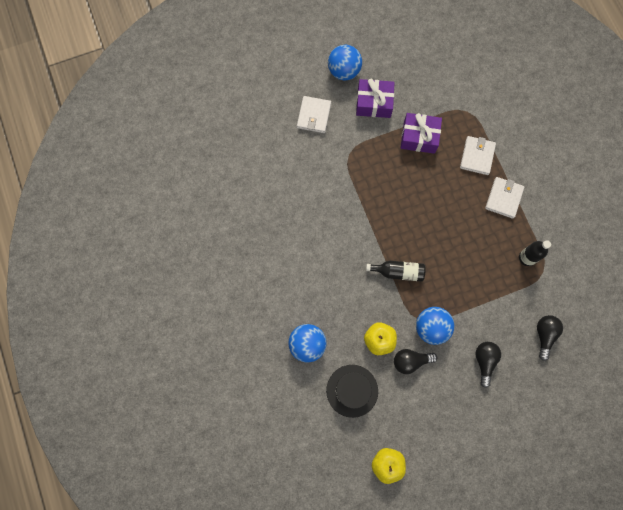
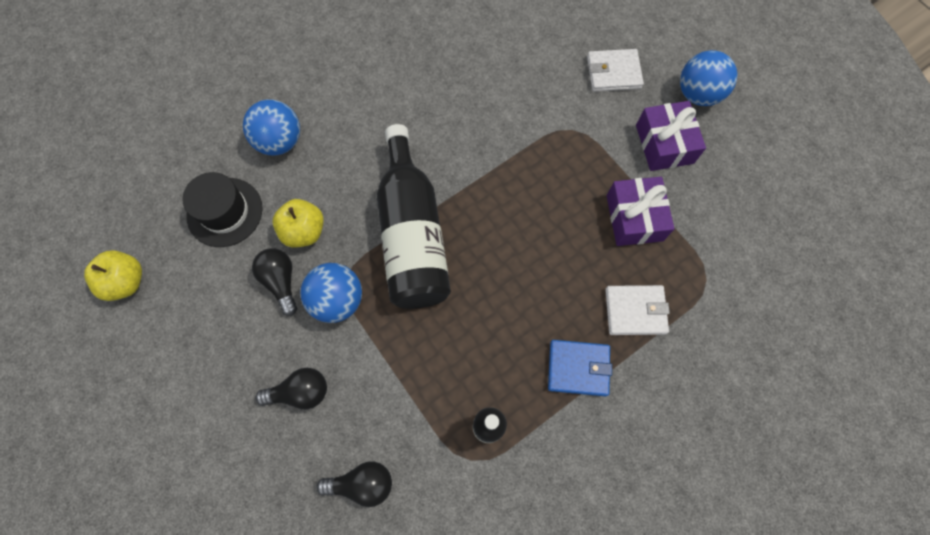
camera: 75 degrees right, 5 degrees down
(398, 272) = (412, 235): black bottle -> black bottle, size x2.07
(503, 198) = (578, 368): white wallet -> blue wallet

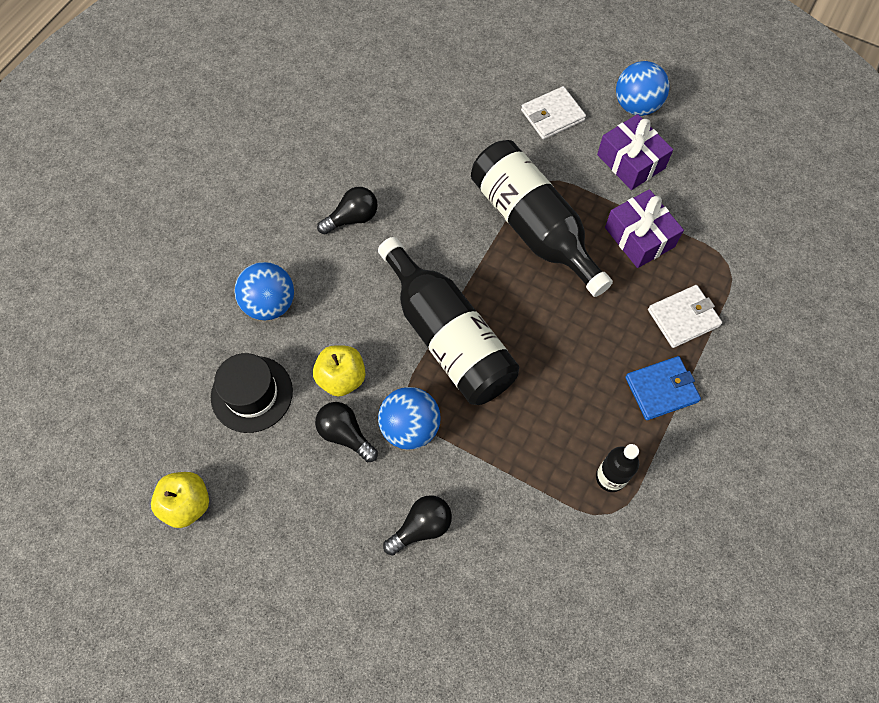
camera: 25 degrees left, 5 degrees down
(362, 483) = (525, 581): black light bulb -> black light bulb (352, 218)
(541, 167) = (533, 226): none -> black bottle

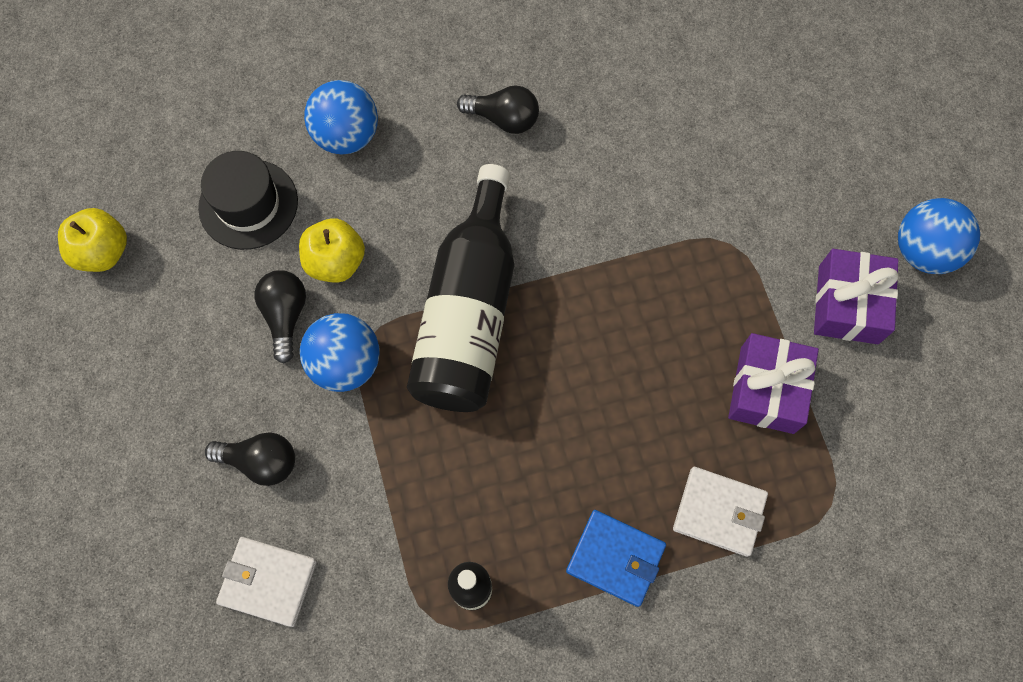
camera: 45 degrees right, 5 degrees up
(533, 226) = (668, 281): black bottle -> none
(552, 115) = (817, 184): white wallet -> white wallet (268, 582)

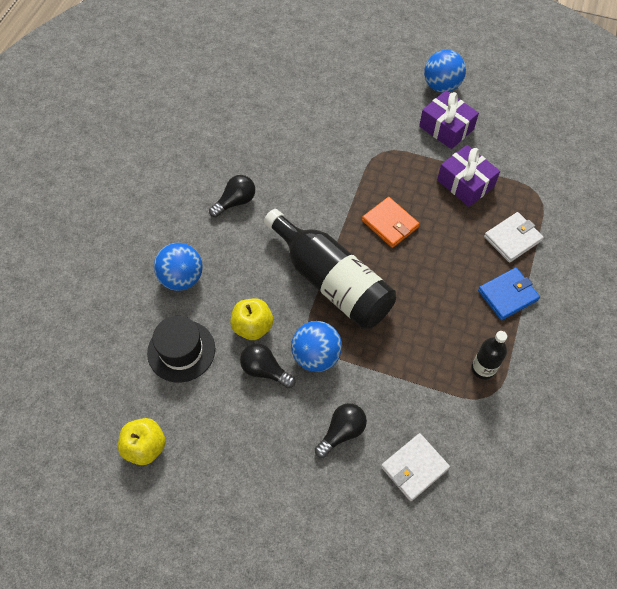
camera: 55 degrees left, 10 degrees down
(616, 329) = (390, 224): none -> orange wallet

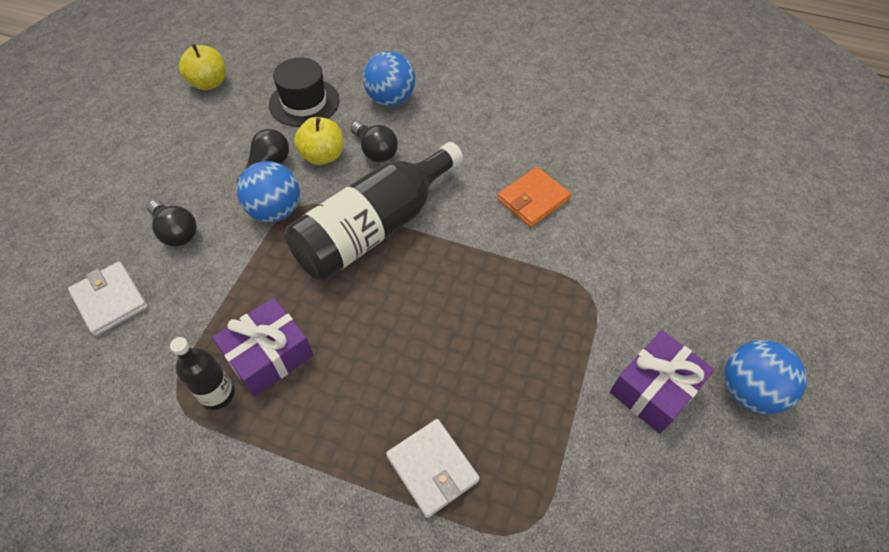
camera: 90 degrees right, 5 degrees down
(235, 202) = (492, 139): black light bulb -> black light bulb (375, 151)
(390, 224) = (461, 296): orange wallet -> orange wallet (533, 199)
(465, 183) = (541, 407): purple gift -> purple gift (269, 355)
(507, 295) = (329, 445): blue wallet -> none

